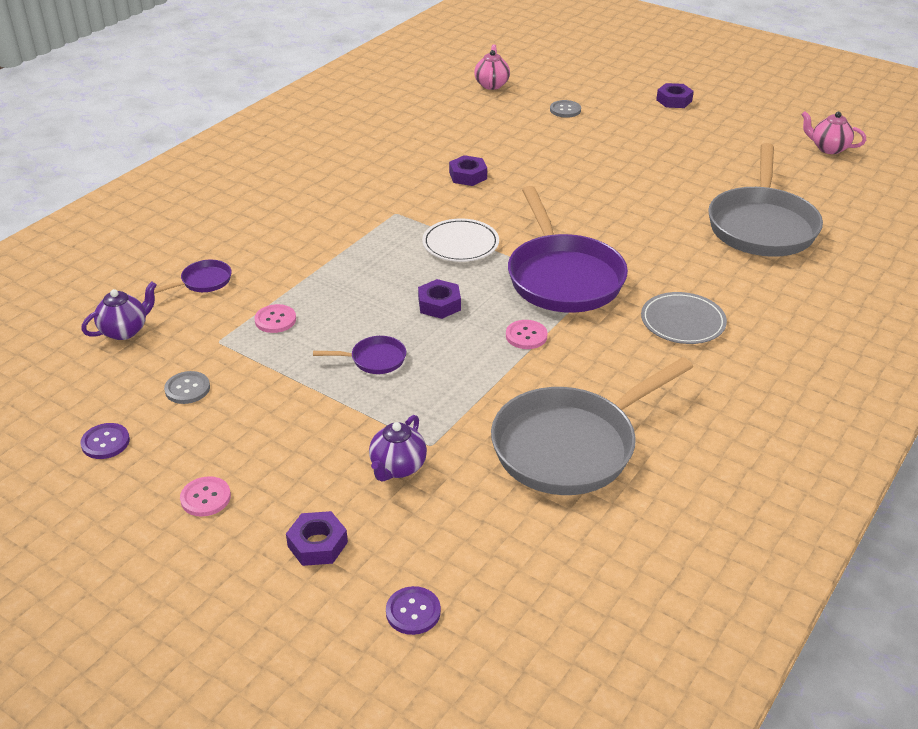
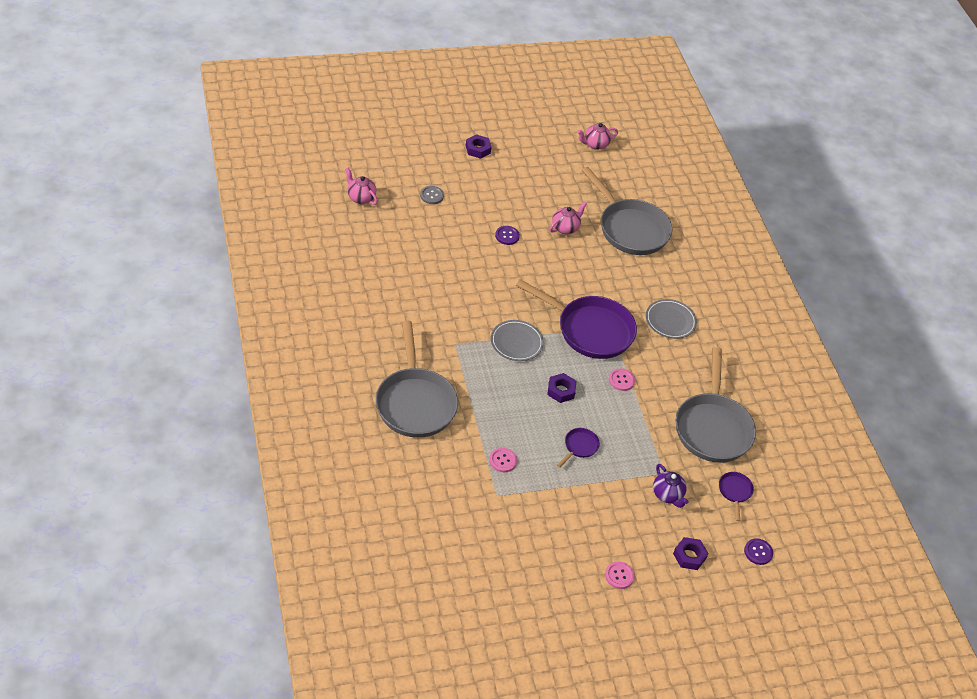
camera: 55 degrees left, 10 degrees up
(105, 442) = (537, 589): purple button -> purple button (507, 236)
(125, 331) = (443, 526): purple teapot -> none
(187, 389) = (526, 532): grey button -> none
(203, 282) = (431, 466): purple pan -> purple pan (735, 492)
(278, 231) = (415, 402): none -> grey pan
(460, 244) = (516, 342): white plate -> grey plate
(468, 176) = (452, 288): purple nut -> none
(676, 191) = (565, 228): none -> pink teapot

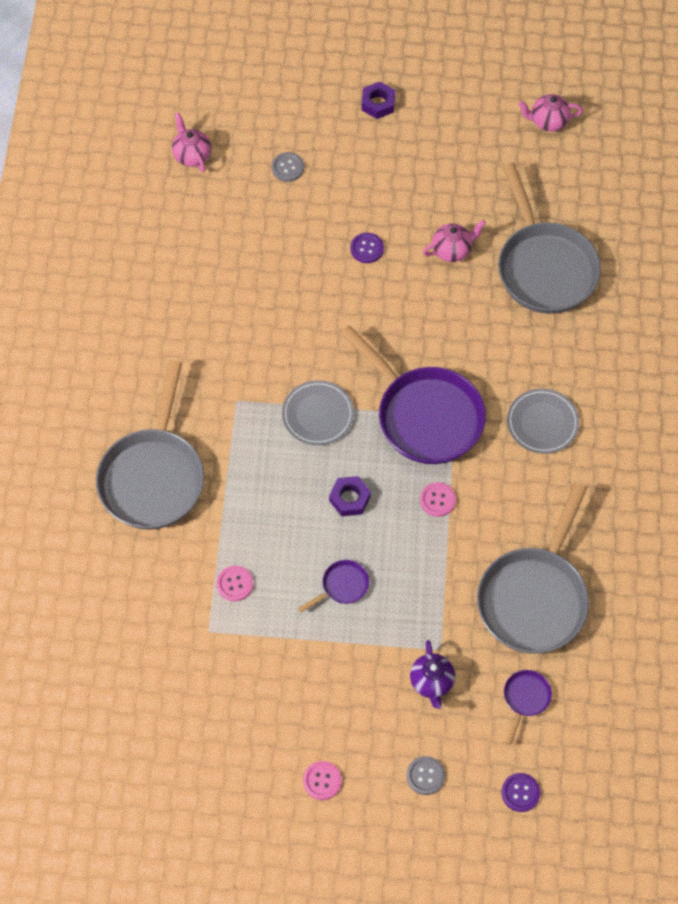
camera: 25 degrees right, 15 degrees up
(689, 556) = (425, 776): purple nut -> grey button

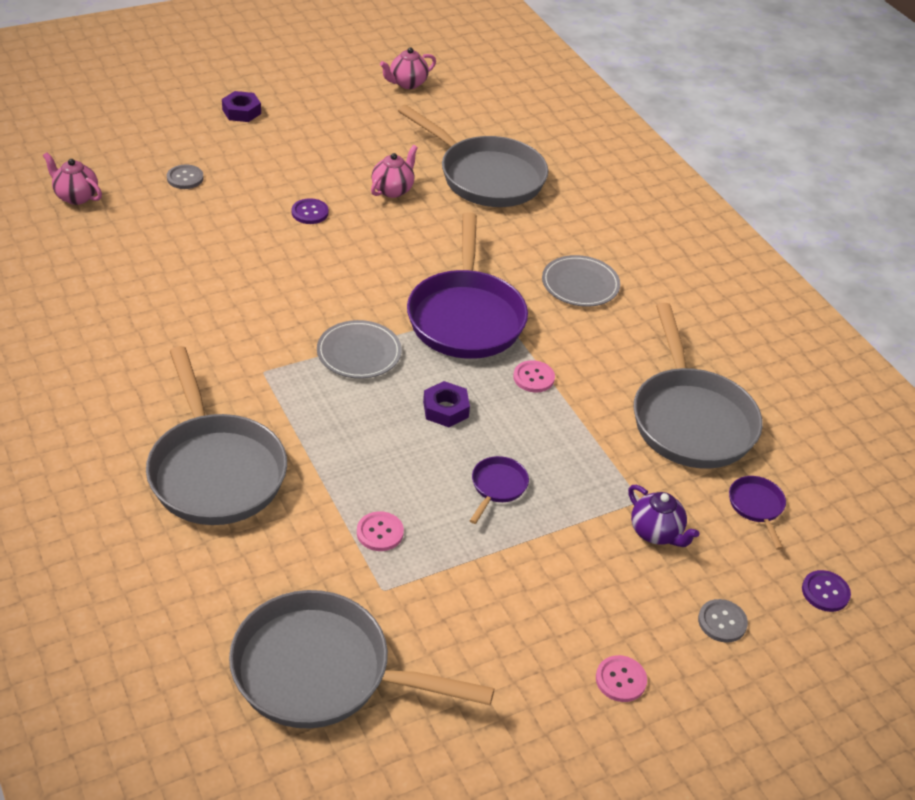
camera: 35 degrees left, 20 degrees down
(133, 673) = (322, 672): none -> grey pan
(424, 415) = (466, 316): purple pan -> purple pan turned 75 degrees clockwise

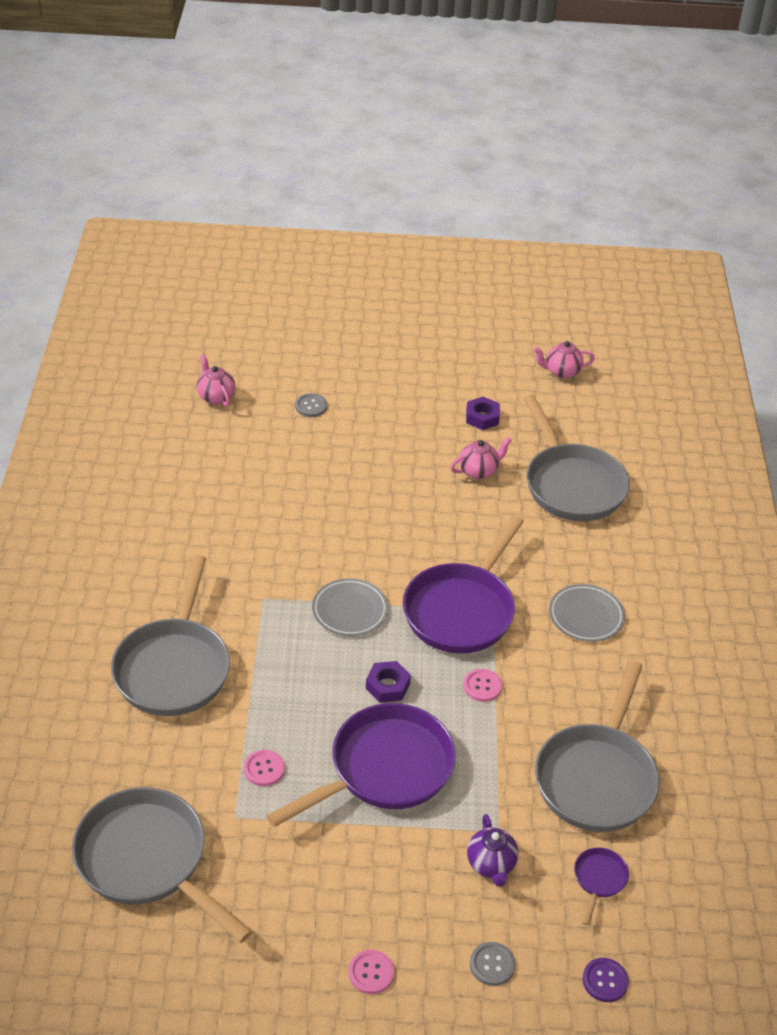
camera: 30 degrees right, 0 degrees up
(241, 111) = (397, 358): purple nut -> purple nut (482, 417)
(310, 212) = (393, 470): purple button -> none
(497, 487) = (384, 769): purple pan -> purple pan, size x2.37

